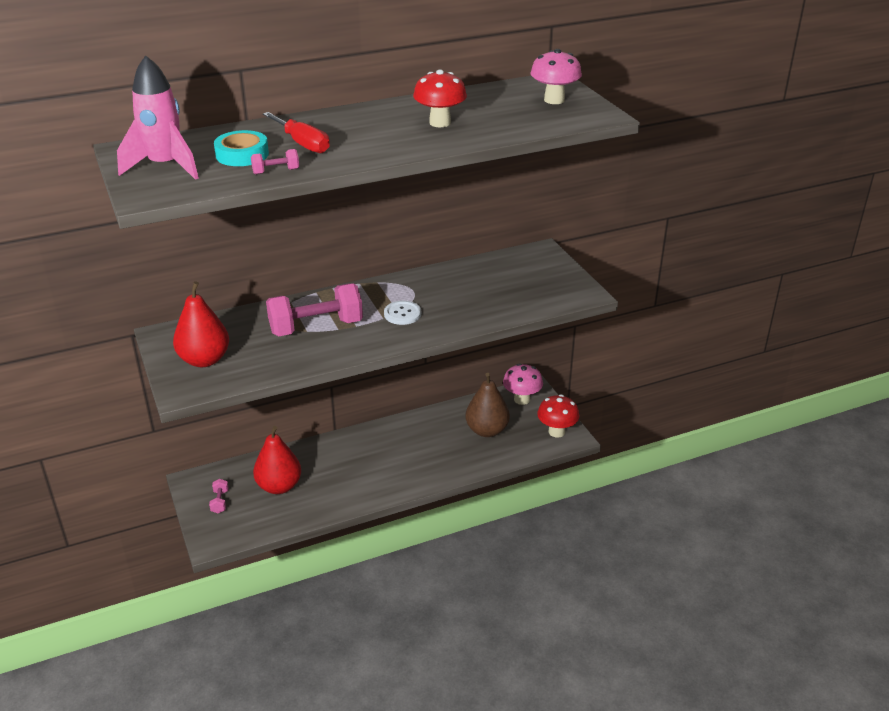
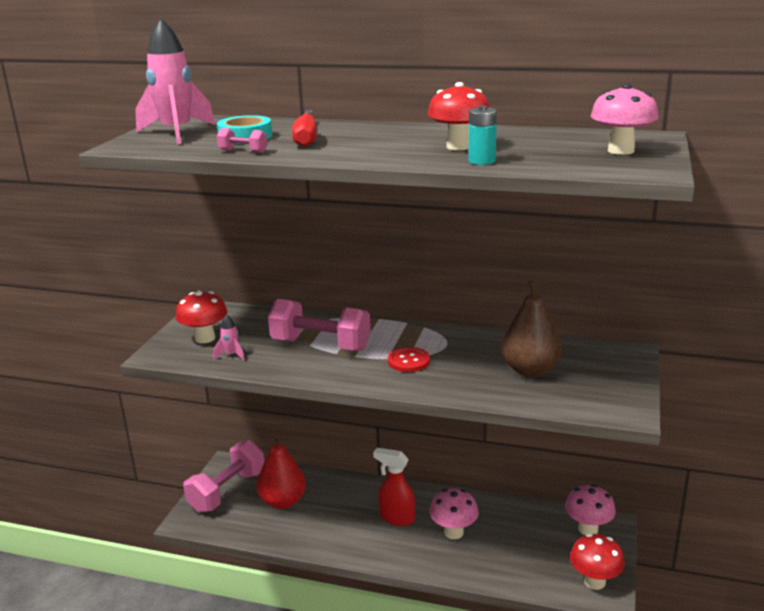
camera: 40 degrees right, 10 degrees down
(204, 360) = (205, 338): red pear -> red mushroom
(220, 502) = (227, 491): pink dumbbell -> pink dumbbell, size x2.36
(252, 364) = (231, 355): none -> pink rocket
(384, 455) = (396, 518): none -> red spray bottle
(402, 314) = (408, 361): white button -> red button
(436, 445) = (453, 532): none -> pink mushroom
(481, 133) = (482, 161): none -> turquoise battery
(487, 430) = (518, 543): brown pear -> brown pear (530, 370)

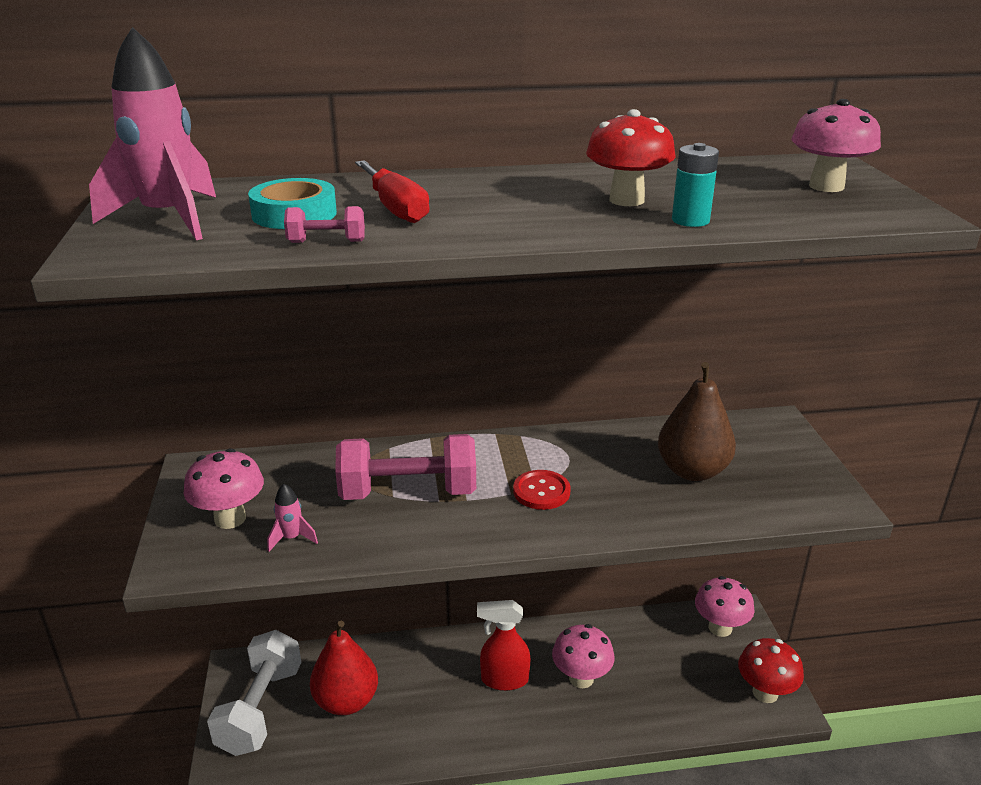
camera: 25 degrees left, 5 degrees up
(205, 338) = (230, 519): red mushroom -> pink mushroom
(227, 491) = (260, 709): pink dumbbell -> white dumbbell

